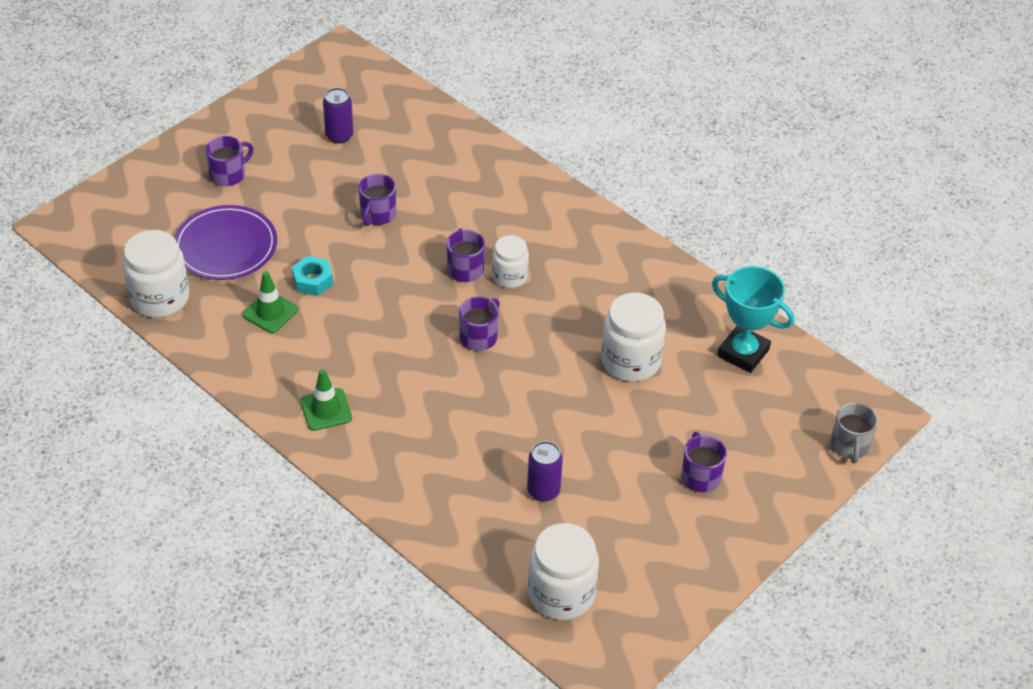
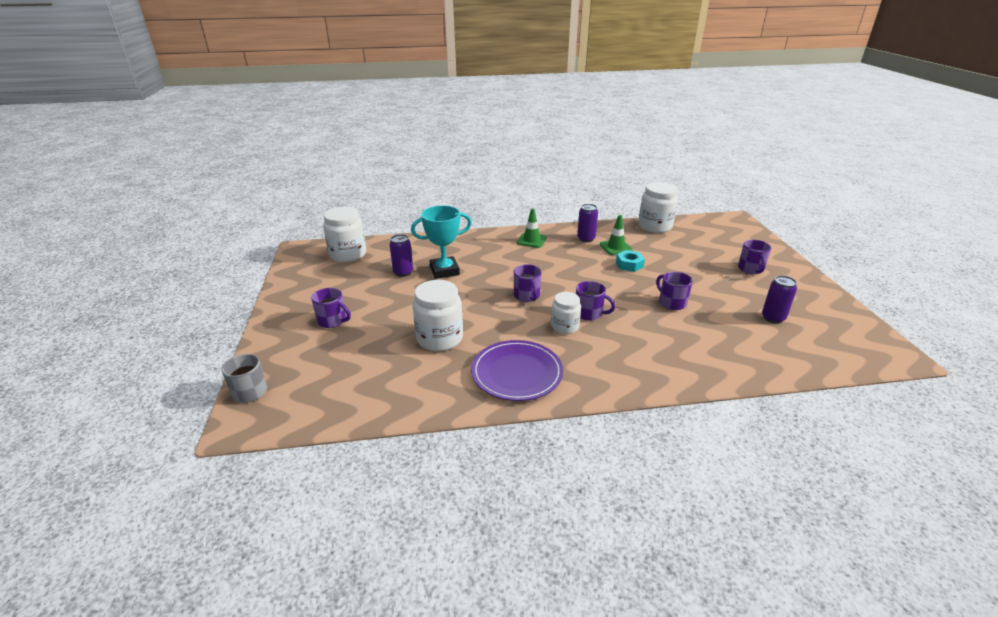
camera: 130 degrees right, 15 degrees down
(225, 246) = (682, 251): purple plate -> purple plate (517, 373)
(268, 354) = (586, 239): none -> purple can
(743, 353) = (380, 390): turquoise trophy -> turquoise trophy (444, 271)

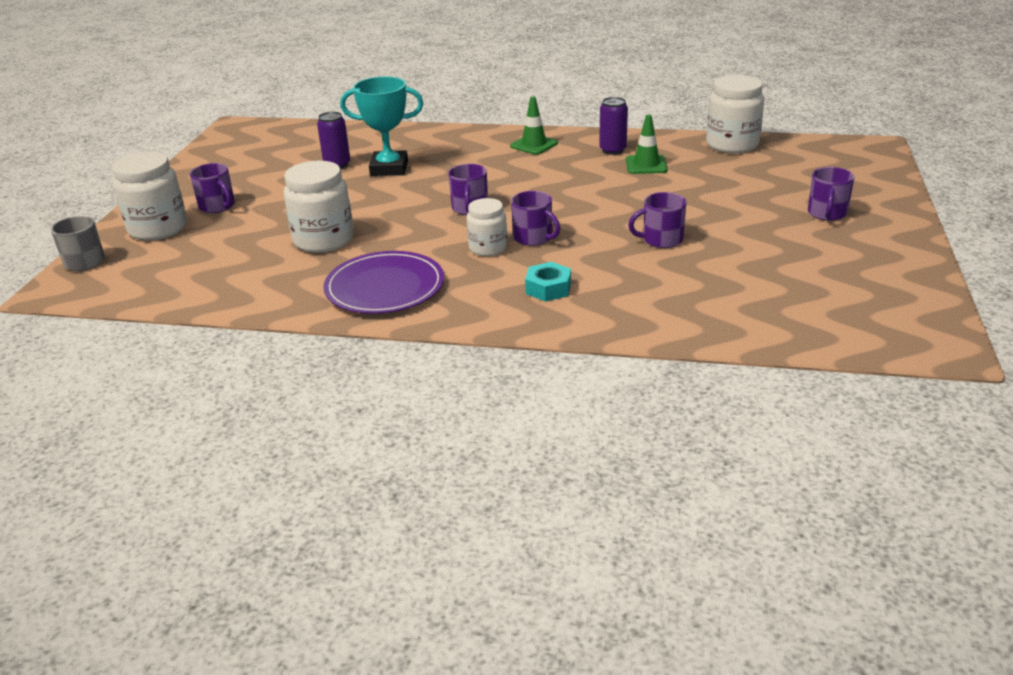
camera: 20 degrees right, 0 degrees up
(348, 254) = (287, 138): white jar -> white jar (158, 228)
(629, 265) = (645, 188): turquoise nut -> turquoise nut (548, 288)
(671, 303) = (661, 240): purple mug -> purple mug turned 90 degrees counterclockwise
(773, 318) = (795, 276): purple can -> none

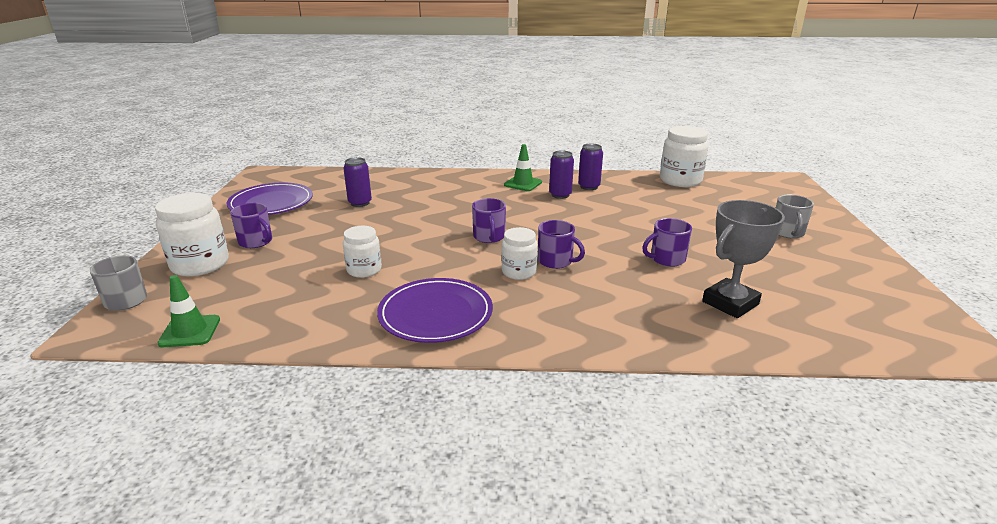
camera: 10 degrees left, 5 degrees down
(240, 162) = (271, 203): none -> purple plate
(323, 240) = (364, 270): white jar -> white jar, size x0.62
(389, 168) = (407, 205): turquoise trophy -> none
(548, 288) = (589, 308): turquoise nut -> none
(573, 160) = (560, 195): none -> purple can
(646, 165) = (621, 197): green traffic cone -> green traffic cone (190, 331)
(706, 289) = (730, 303): none -> grey trophy
(827, 213) = (787, 233): purple mug -> grey mug

